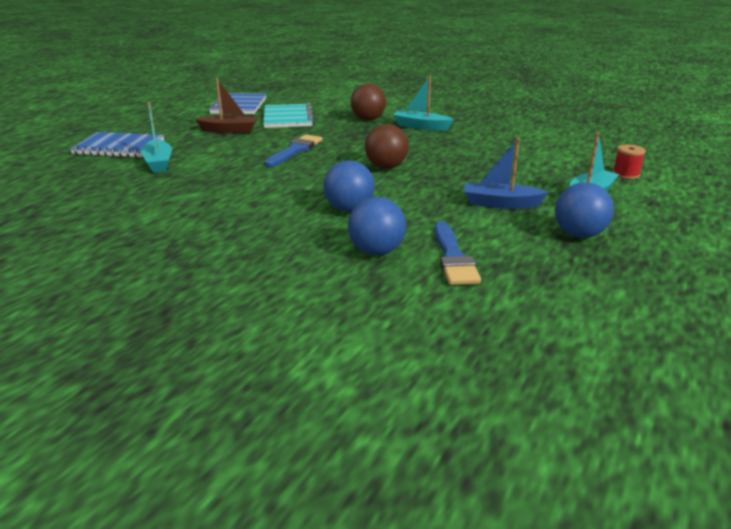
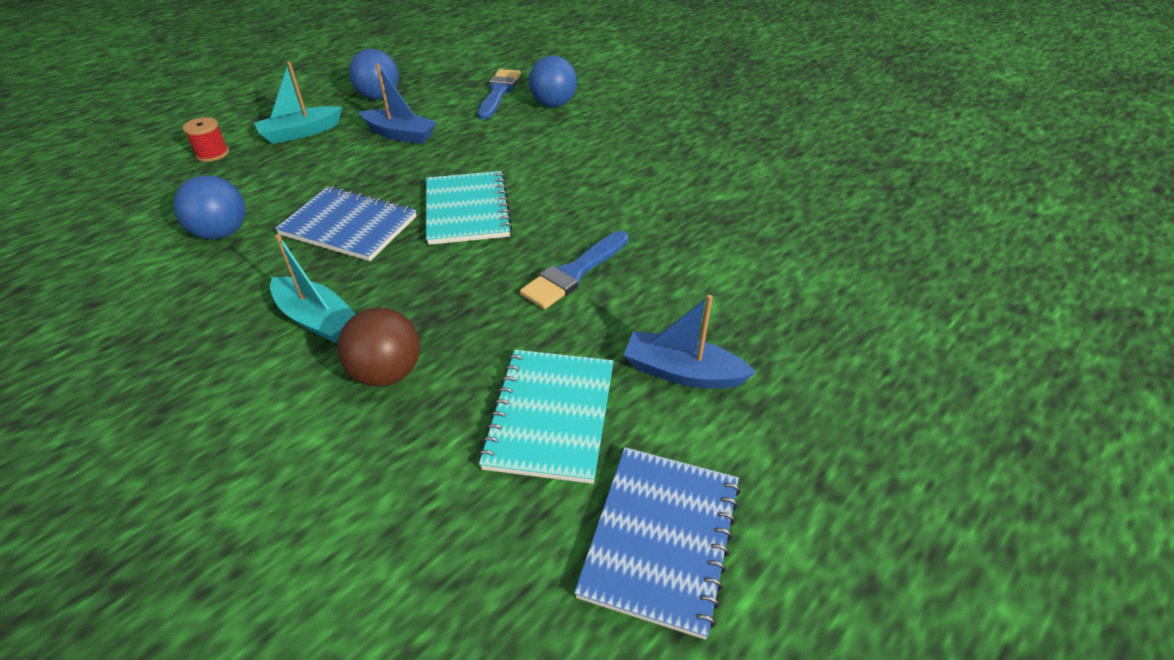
camera: 165 degrees left, 15 degrees up
(119, 147) = (877, 336): blue notebook -> blue notebook (349, 226)
(158, 163) = (785, 271): turquoise boat -> none
(229, 130) = (682, 372): brown boat -> blue boat
(349, 209) = (552, 148): blue ball -> blue ball (222, 233)
(386, 167) = (467, 210): brown ball -> turquoise notebook

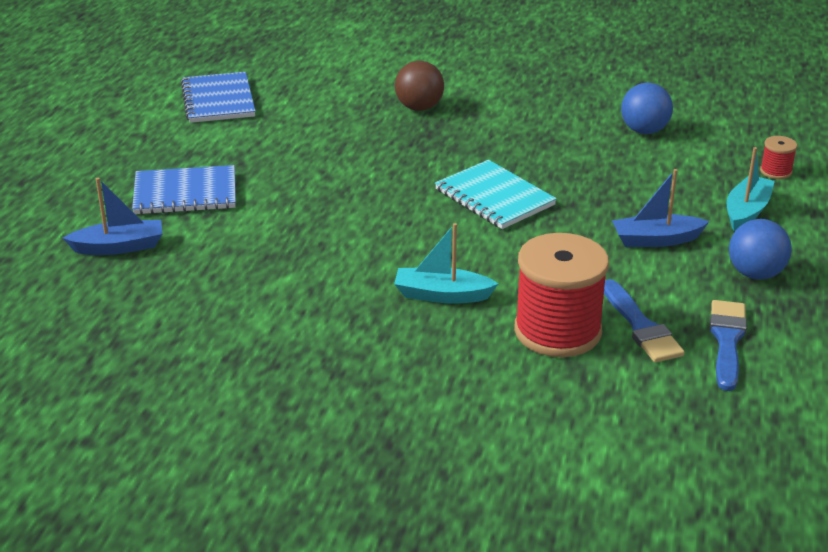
camera: 150 degrees right, 10 degrees down
(316, 319) = (497, 114): turquoise boat -> turquoise boat (442, 295)
(349, 226) = (565, 160): blue notebook -> blue notebook (185, 193)
(550, 416) = (308, 119): turquoise notebook -> none
(553, 104) = (557, 331): blue ball -> red spool
(574, 273) = (361, 182): blue brush -> blue brush (727, 341)
(682, 372) = (244, 155): blue boat -> blue boat (119, 247)

